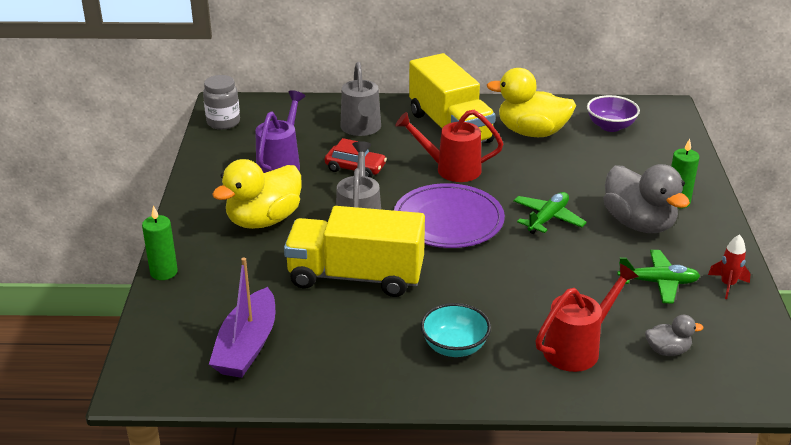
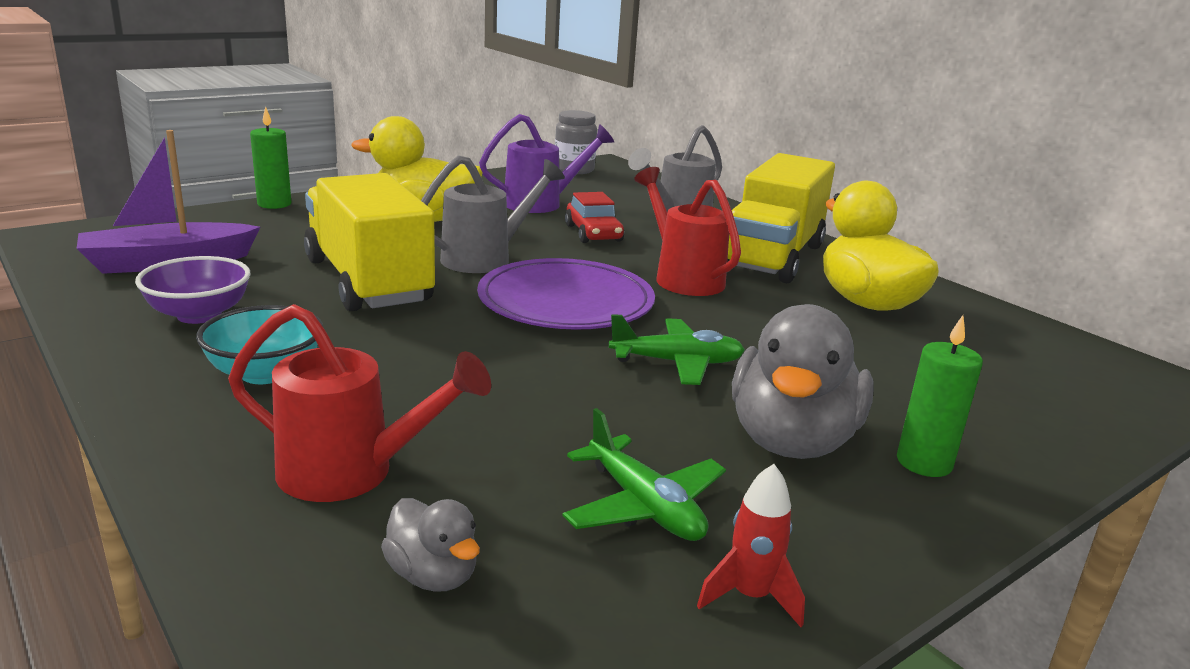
camera: 50 degrees right, 10 degrees down
(610, 126) = (1007, 351): purple bowl -> purple bowl (199, 315)

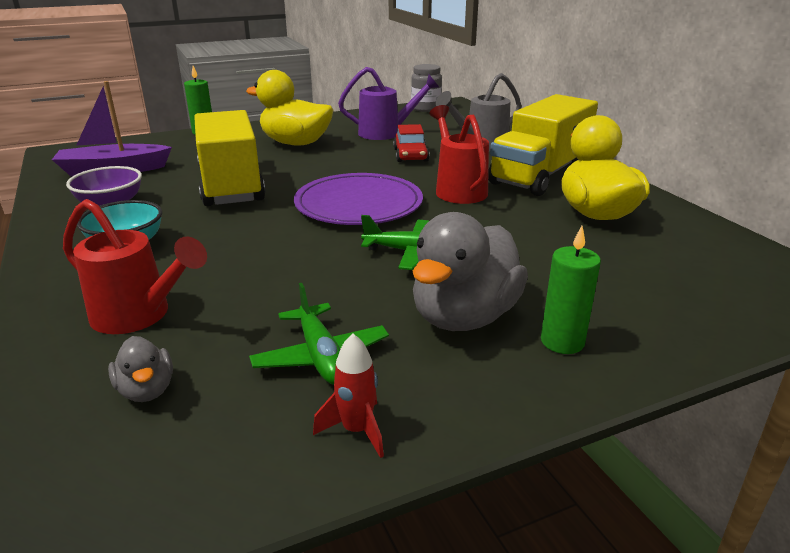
camera: 15 degrees right, 5 degrees up
(485, 258) = (320, 172): grey watering can -> none

